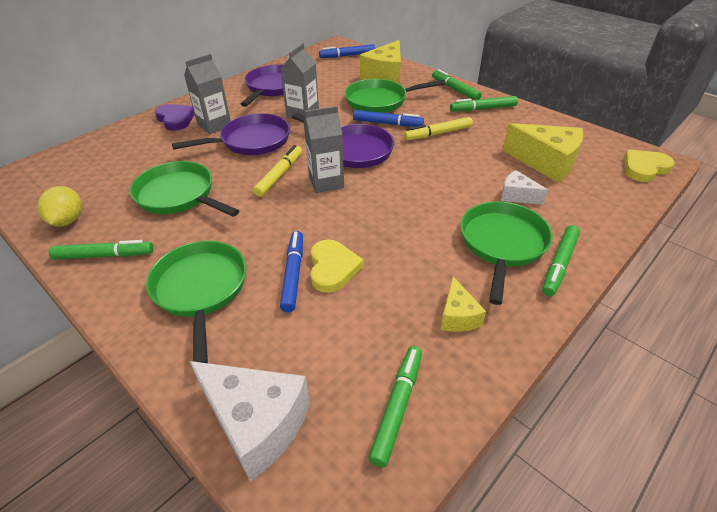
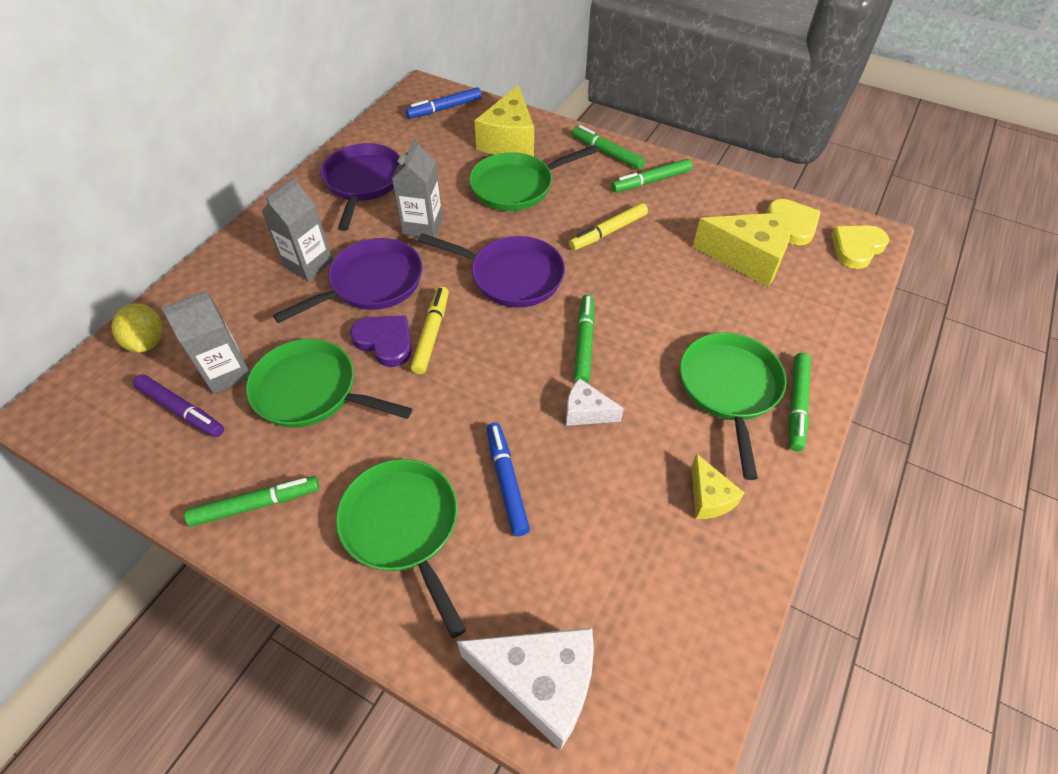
camera: 15 degrees left, 10 degrees up
(68, 220) = (178, 461): yellow lemon -> yellow lemon (147, 342)
(87, 192) = (181, 410): none -> purple marker
(176, 119) = (248, 262): purple heart -> purple heart (385, 342)
(326, 182) = (495, 335): grey carton -> grey carton (227, 372)
(333, 268) = (550, 463): yellow heart -> yellow heart (792, 224)
(387, 123) = (539, 225): blue marker -> none
(397, 407) = (680, 625): green marker -> green marker (584, 343)
(517, 196) = (727, 315): white cheese -> white cheese (586, 412)

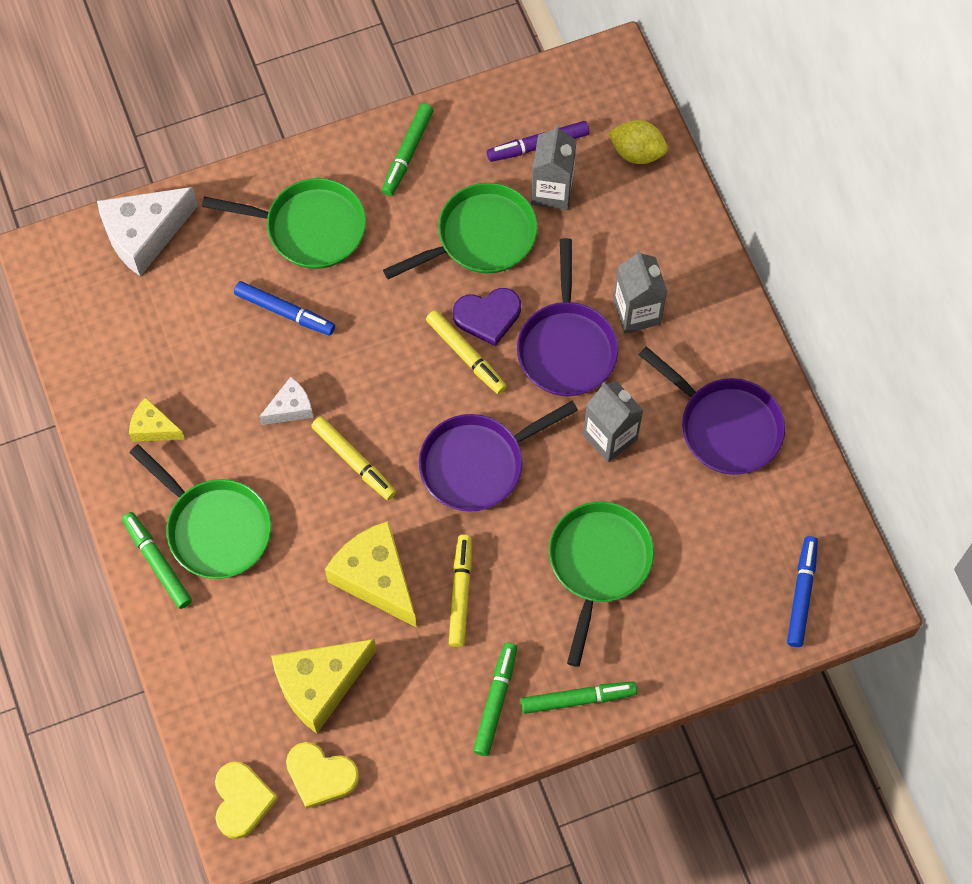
camera: 130 degrees right, 15 degrees up
(509, 141) = (683, 616): yellow cheese -> yellow cheese (376, 578)
(584, 343) = (354, 461): green marker -> yellow marker

